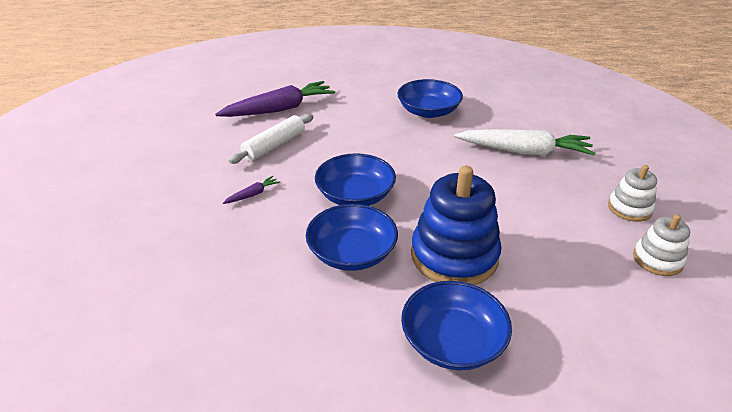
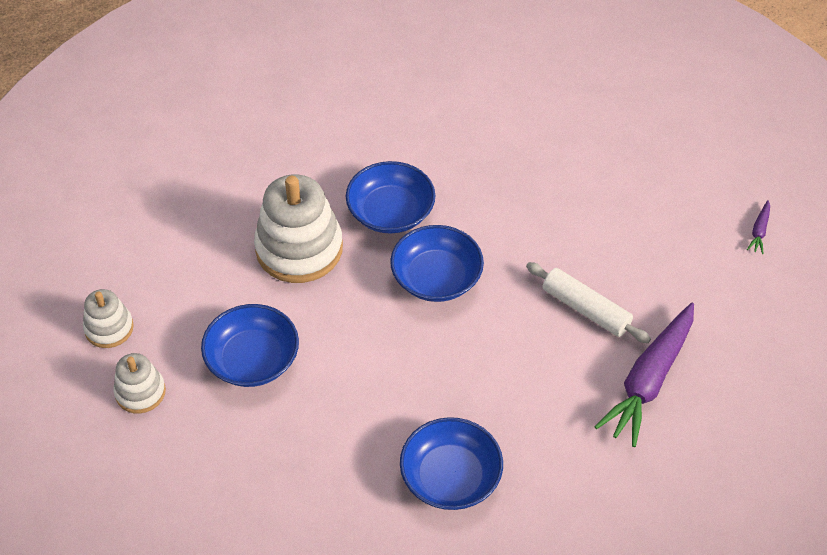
camera: 150 degrees right, 15 degrees up
(253, 194) = (537, 232): purple carrot -> purple carrot (759, 231)
(274, 146) = (586, 309): white rolling pin -> white rolling pin turned 60 degrees counterclockwise
(452, 341) = (265, 174): blue bowl -> blue bowl (252, 359)
(454, 256) = (299, 249): blue stacking toy -> white stacking toy
(524, 151) = (284, 443): white carrot -> none

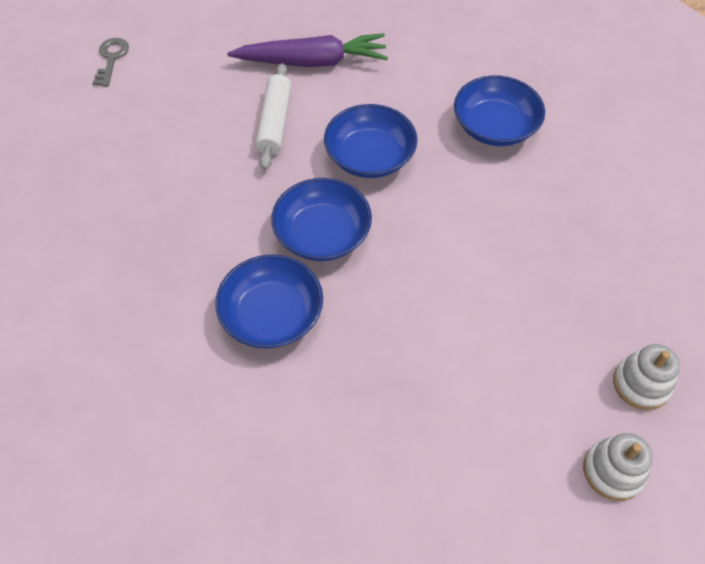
camera: 125 degrees left, 5 degrees up
(252, 359) = (525, 317): blue bowl -> blue bowl (370, 156)
(299, 249) = (377, 364): white stacking toy -> none
(759, 231) = (111, 59): purple carrot -> grey key

